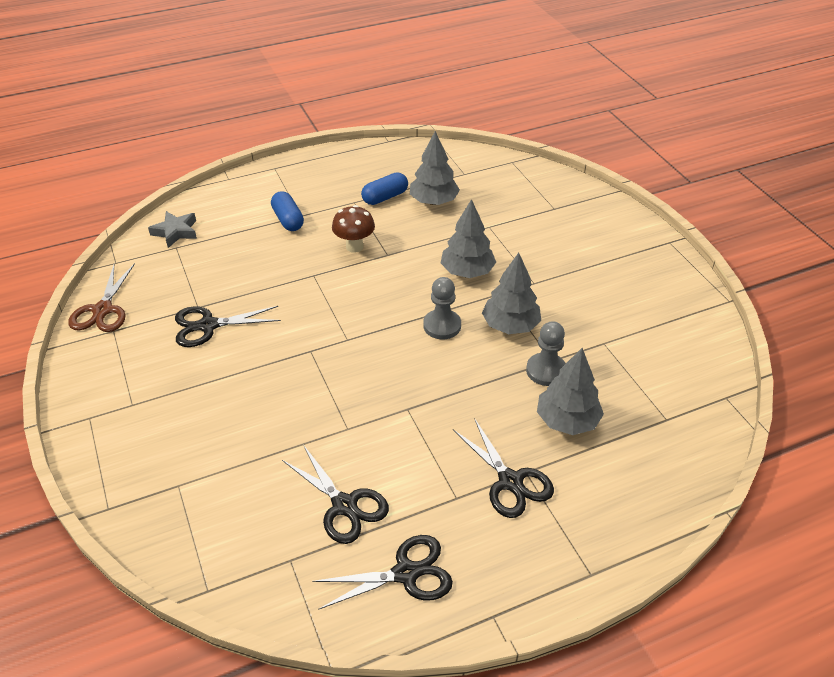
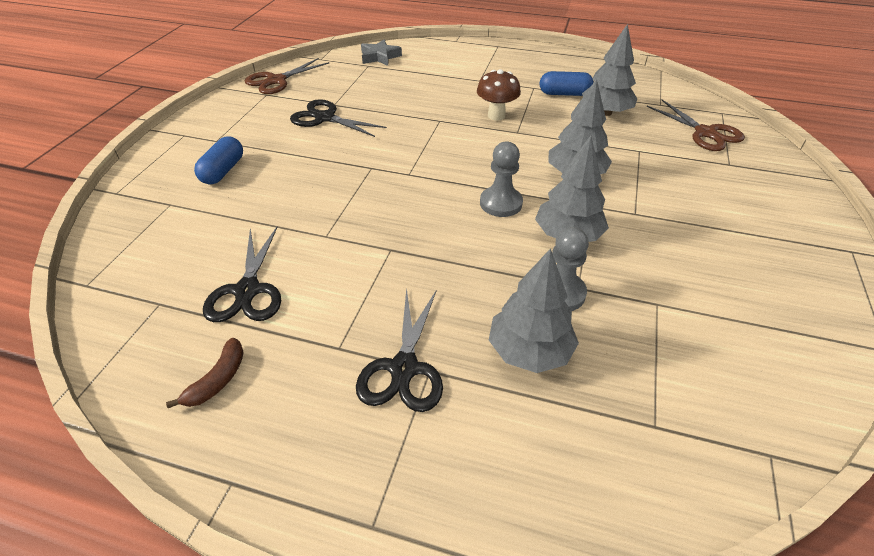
camera: 40 degrees right, 0 degrees up
(288, 220) = (466, 79): blue capsule -> blue capsule (223, 171)
(406, 573) = (218, 380): black scissors -> brown banana
(517, 187) = (706, 133): none -> brown scissors

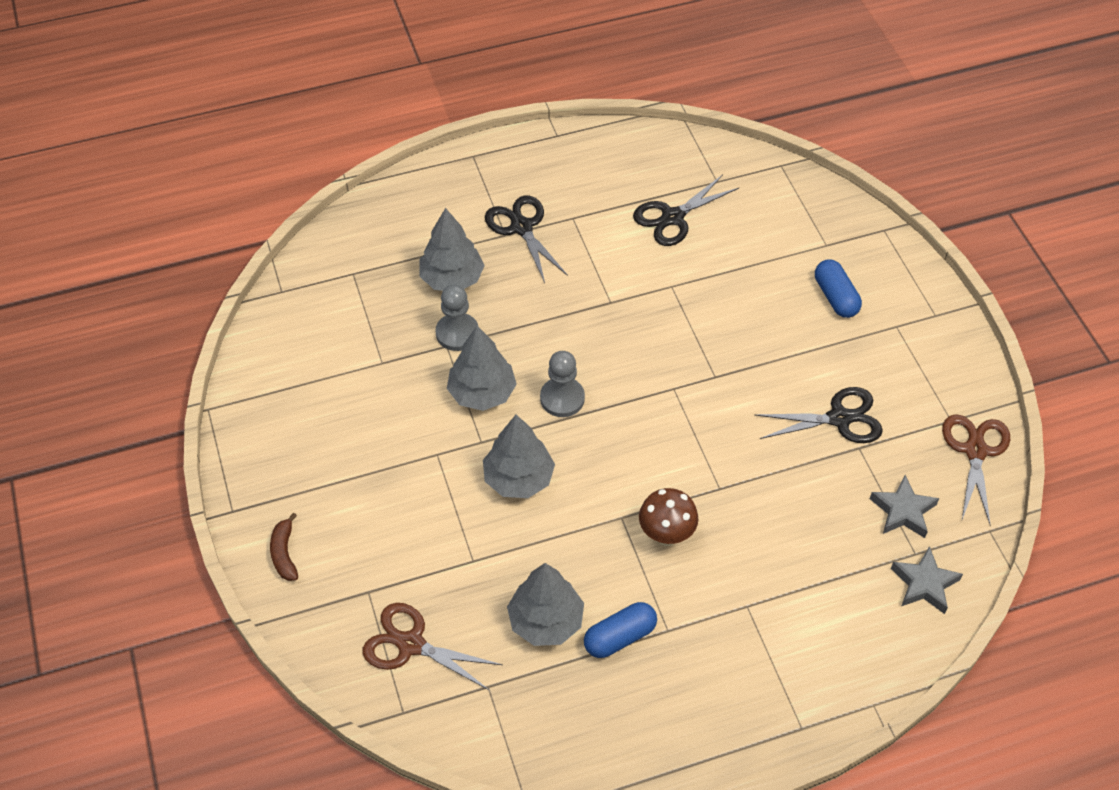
camera: 145 degrees right, 10 degrees up
(218, 380) = (621, 166): brown banana -> brown banana (284, 553)
(247, 291) = (672, 218): black scissors -> black scissors turned 90 degrees counterclockwise
(351, 77) = (903, 511): none -> grey star

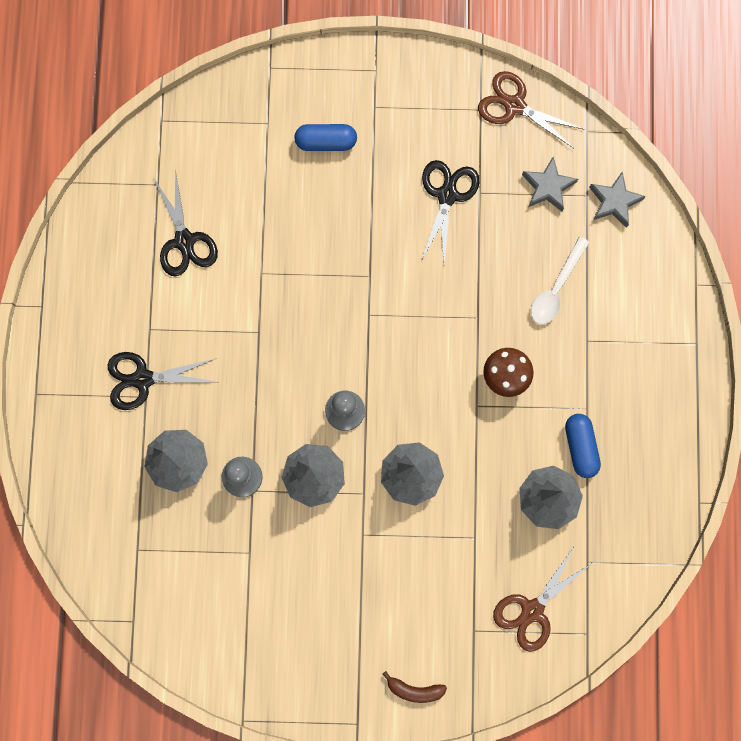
camera: 70 degrees left, 25 degrees up
(792, 555) = (556, 288): none -> white spoon

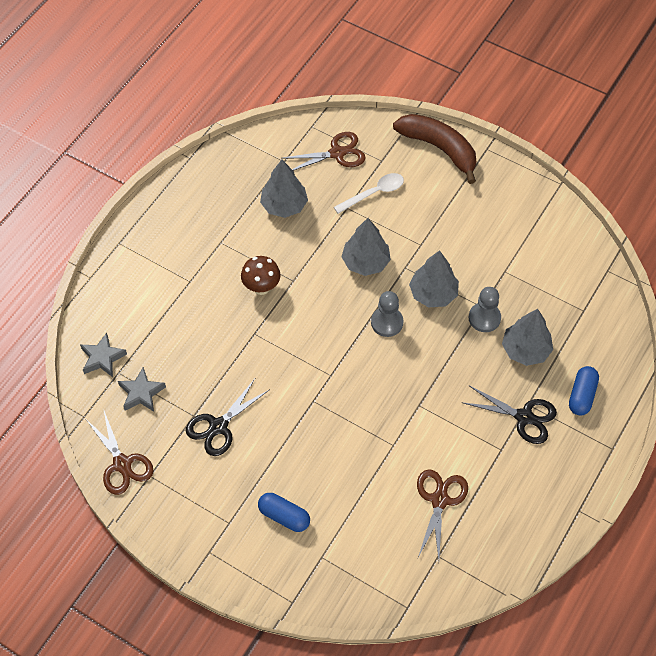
camera: 150 degrees left, 20 degrees down
(185, 241) = (439, 499): black scissors -> brown scissors
(414, 690) = (439, 149): brown banana -> brown banana, size x2.23
(556, 288) = (186, 324): white spoon -> white spoon (374, 193)
(580, 447) = (241, 223): blue capsule -> blue capsule (582, 395)

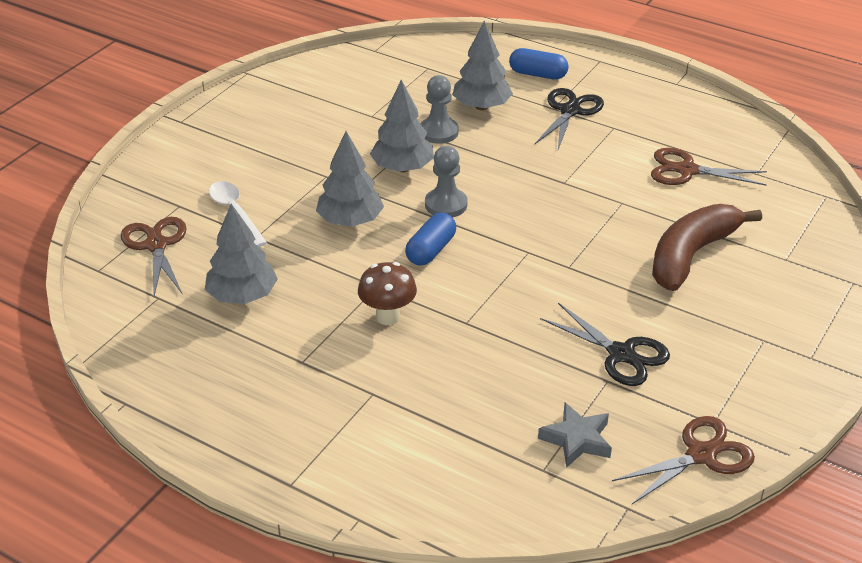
camera: 90 degrees left, 20 degrees down
(102, 358) = (518, 491): grey star -> none
(284, 516) = (740, 290): blue capsule -> blue capsule (431, 250)
(439, 149) = (171, 157): brown banana -> brown banana (691, 255)

